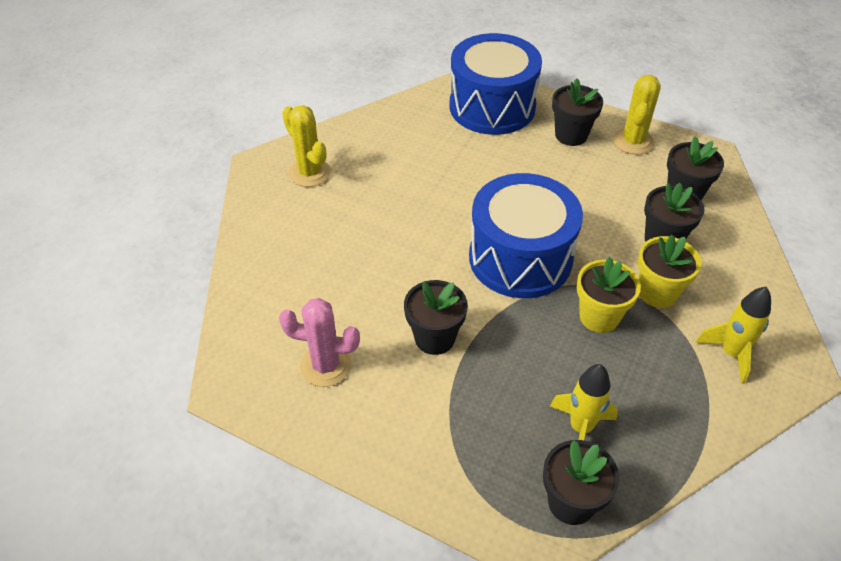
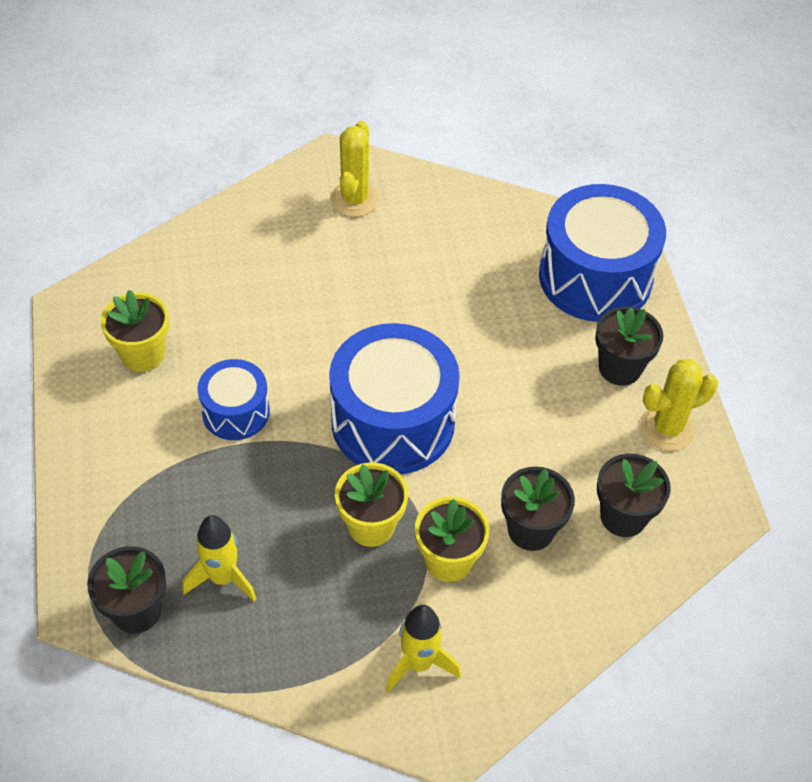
camera: 50 degrees right, 5 degrees up
(325, 365) = (143, 354): pink cactus -> yellow flower pot
(434, 338) = (236, 412): black flower pot -> blue drum

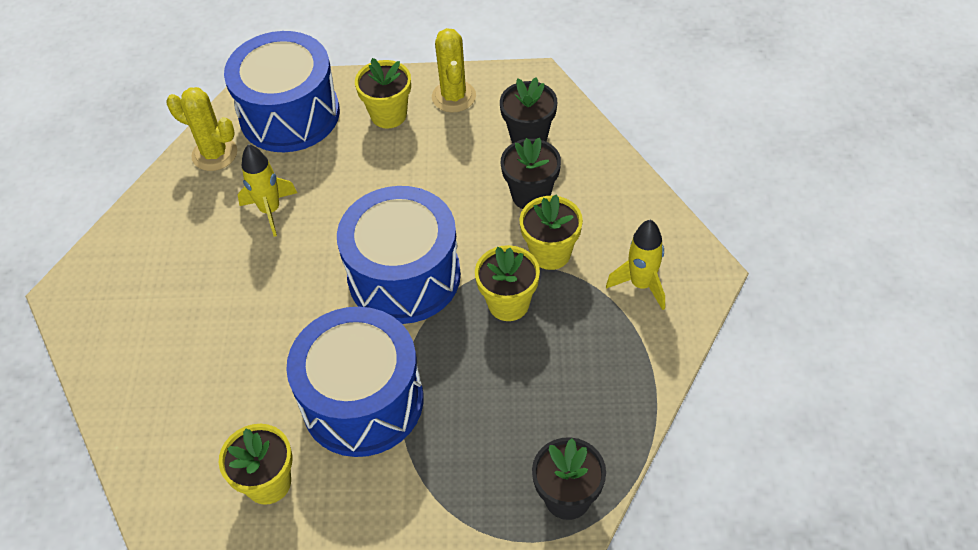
camera: 75 degrees left, 0 degrees up
(223, 578) = (543, 423): yellow rocket -> yellow rocket (270, 211)
(236, 412) = (362, 401): blue drum -> blue drum, size x1.84
(354, 199) = (130, 278): yellow cactus -> yellow cactus (214, 154)
(620, 368) = (388, 115): black flower pot -> yellow flower pot

